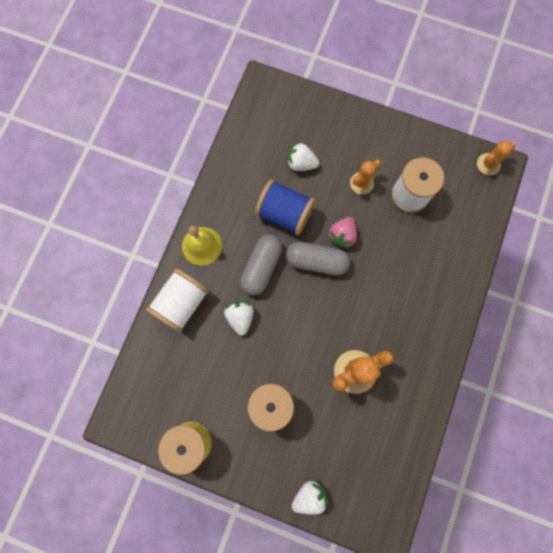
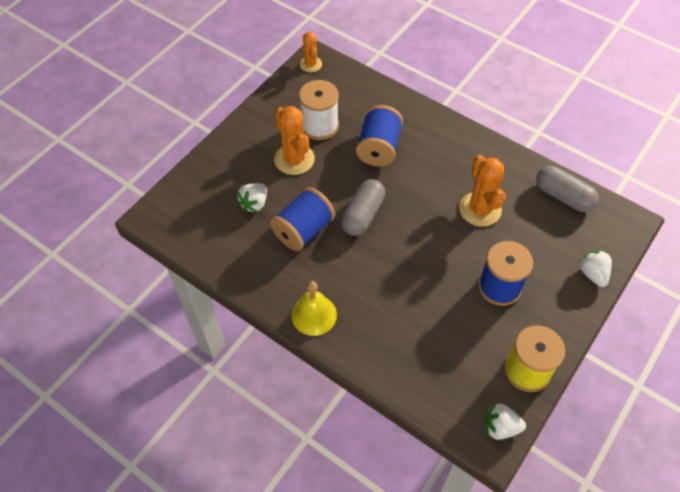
camera: 75 degrees left, 20 degrees down
(181, 303) = (373, 348): white spool -> none
(240, 317) = (403, 294): white strawberry -> white strawberry (500, 427)
(261, 267) = (355, 264): grey capsule -> grey capsule (563, 196)
(342, 235) = (342, 187): pink strawberry -> none
(362, 183) = (294, 159): orange cactus -> orange cactus, size x1.64
(400, 257) = (378, 148): none -> blue spool

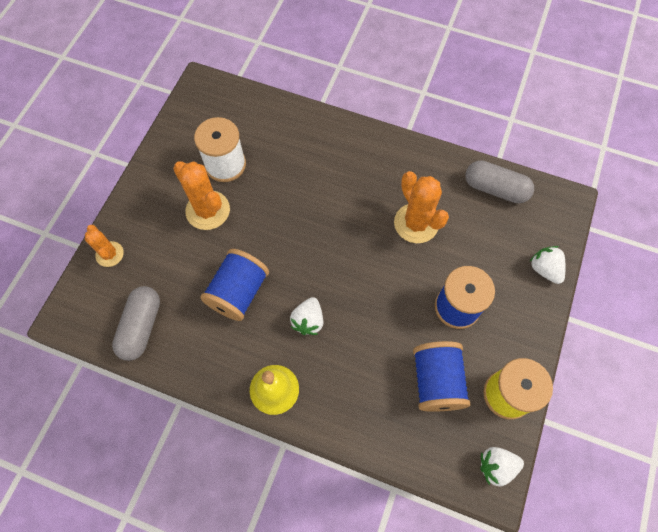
camera: 15 degrees left, 10 degrees up
(254, 204) = (177, 273): white strawberry -> white strawberry (308, 321)
(310, 64) = (197, 93): orange cactus -> orange cactus (109, 254)
(363, 214) = (297, 258): grey capsule -> grey capsule (141, 327)
(378, 148) = (294, 177): blue spool -> blue spool (436, 381)

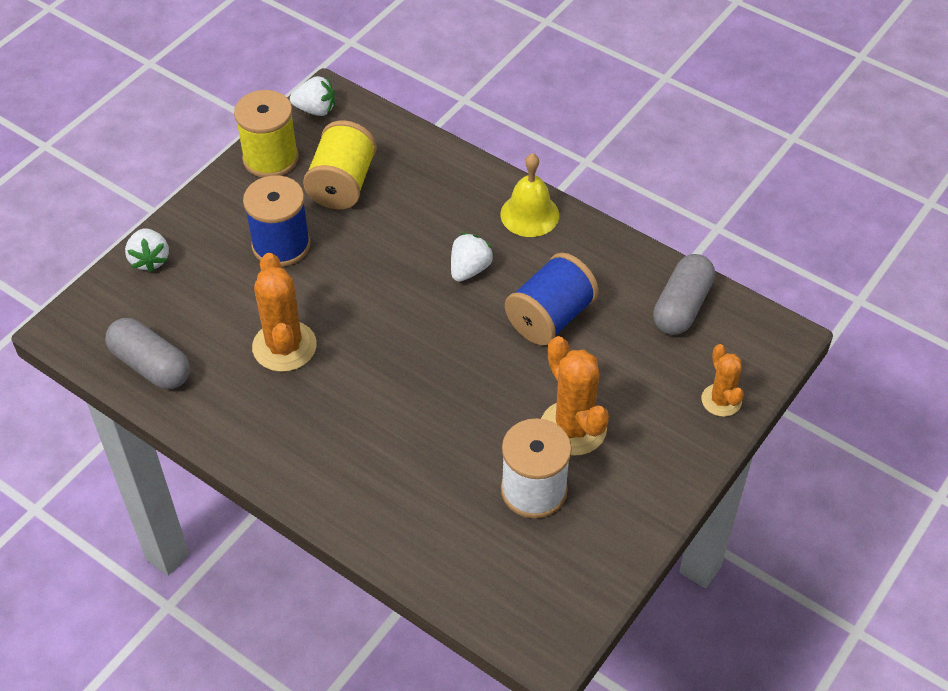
camera: 165 degrees left, 15 degrees down
(436, 381) = (342, 184): blue spool -> yellow spool

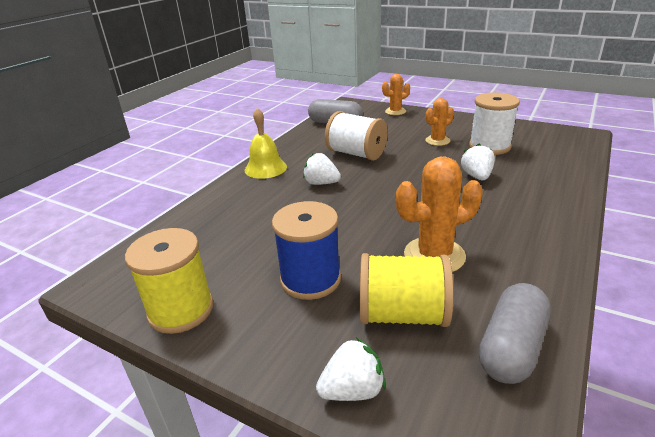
camera: 95 degrees left, 20 degrees down
(315, 110) = (111, 288): white strawberry -> white strawberry (477, 176)
(342, 184) = (227, 254): yellow spool -> yellow spool (402, 314)
(550, 317) = (356, 154): blue spool -> white spool
(573, 428) = (437, 141): orange cactus -> orange cactus, size x0.61

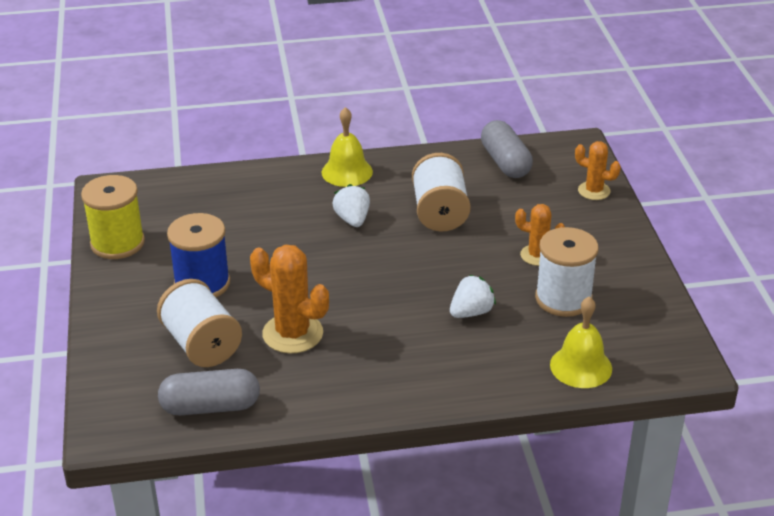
camera: 50 degrees right, 5 degrees up
(352, 390) = (112, 351): white strawberry -> none
(402, 314) = (201, 344): yellow spool -> white spool
(566, 161) = (581, 366): none -> yellow bell

